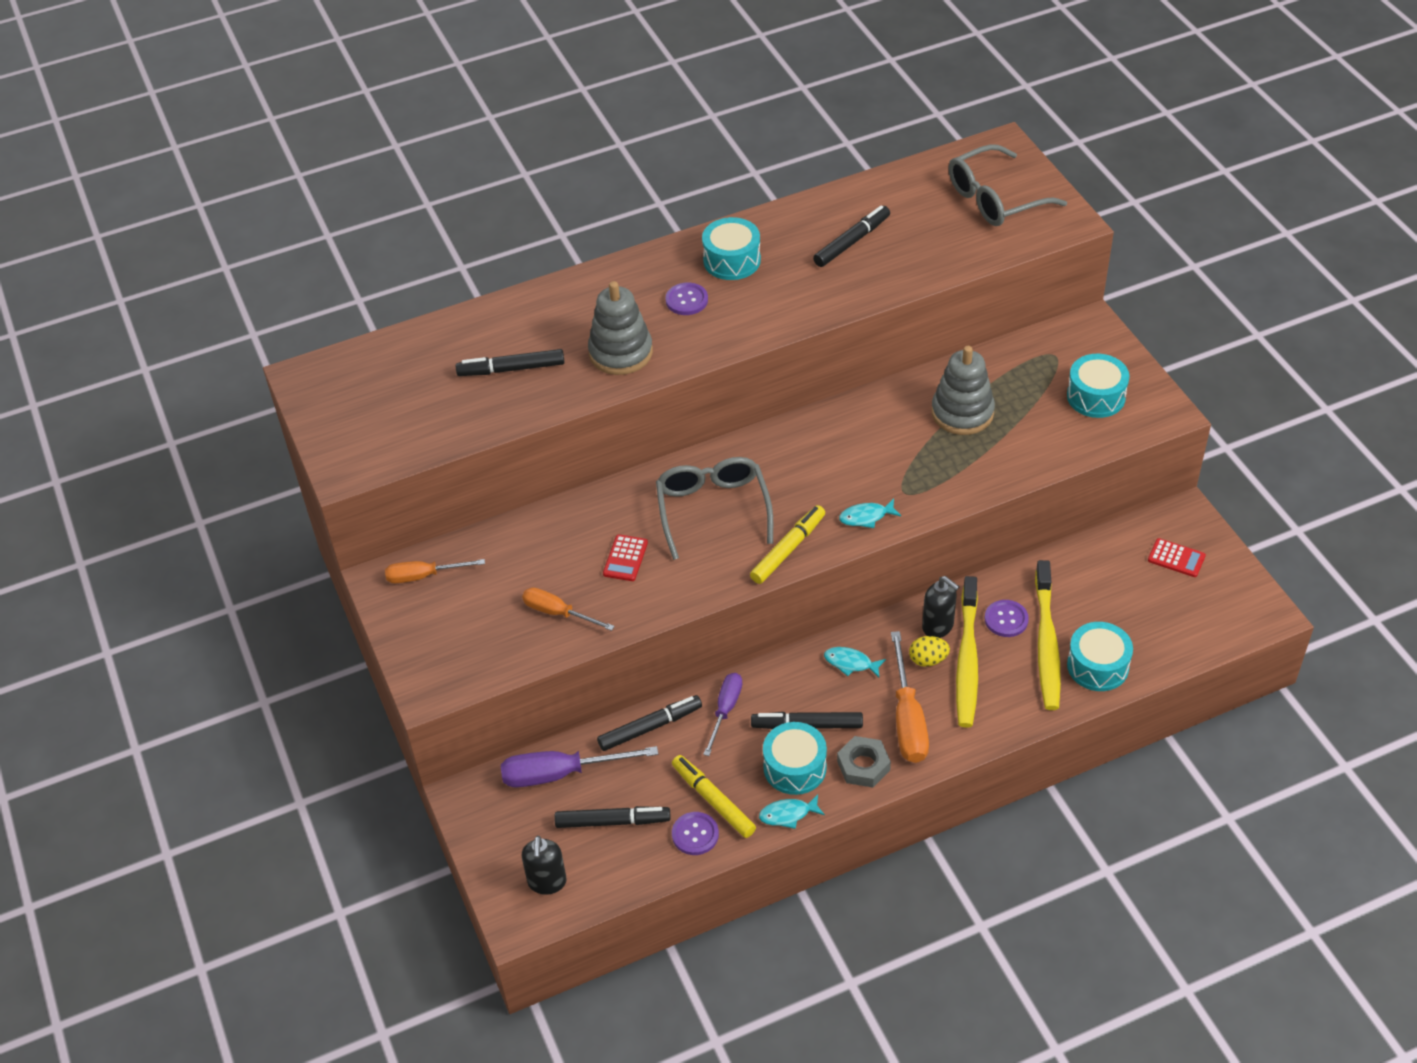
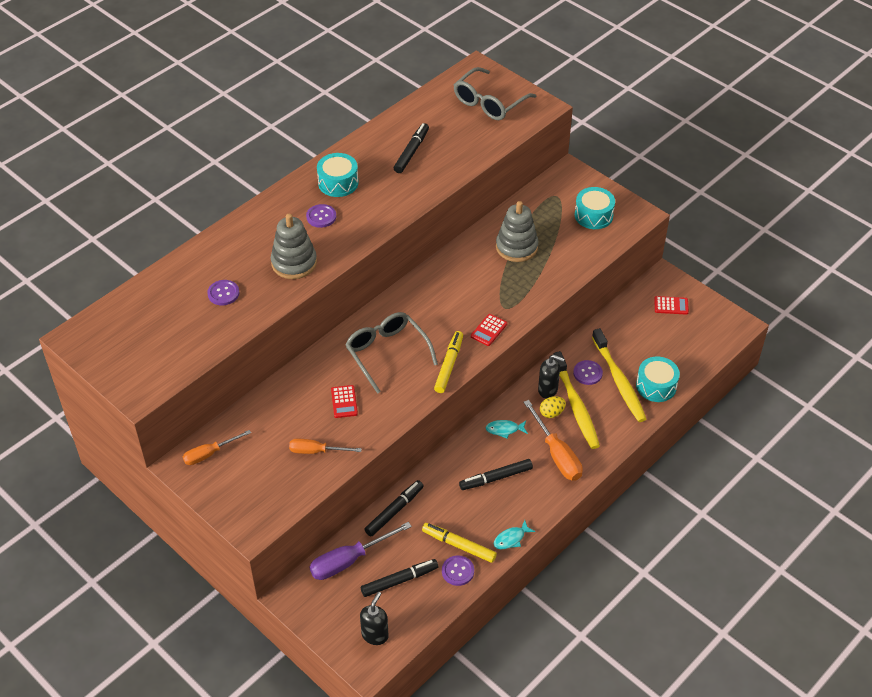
camera: 25 degrees left, 0 degrees up
(511, 369) = (223, 293): black marker -> purple button
(547, 882) = (375, 635): black soap dispenser -> black soap dispenser turned 135 degrees counterclockwise
(725, 710) = (438, 484): purple screwdriver -> none
(795, 767) = (501, 507): turquoise drum -> none
(863, 765) = (543, 492): grey nut -> none
(866, 517) = (489, 330): turquoise fish -> red calculator

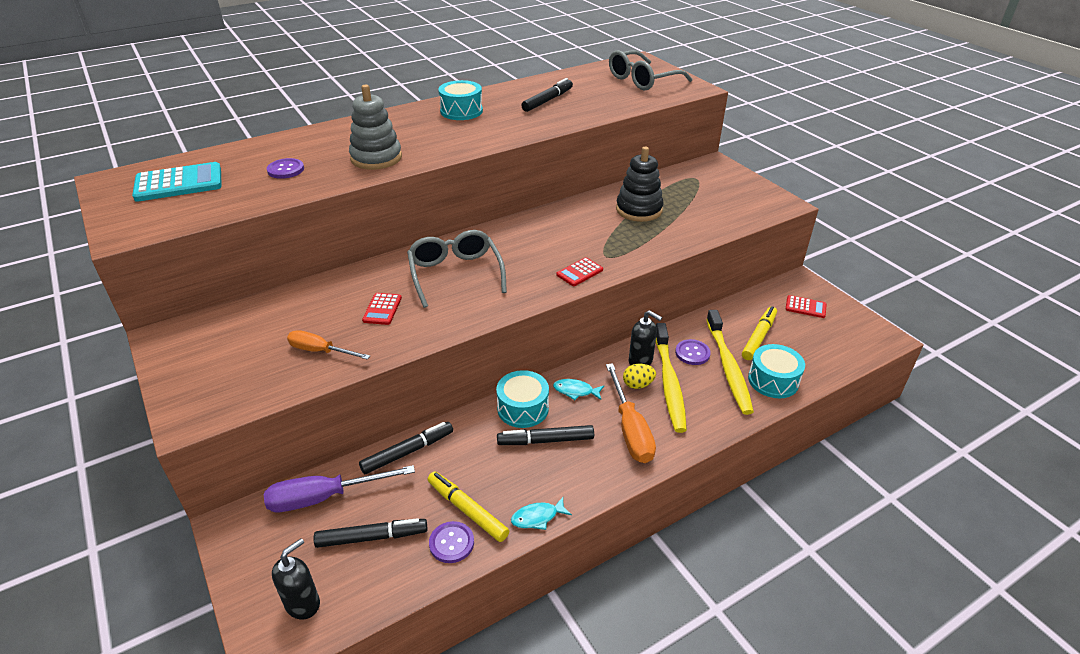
camera: 15 degrees right, 10 degrees down
(141, 328) = (179, 183): none -> turquoise calculator
(209, 454) = (202, 331): orange screwdriver -> none
(321, 217) = (428, 130): purple button -> none
(449, 365) = (519, 296): yellow marker -> yellow marker (758, 337)
(516, 247) = (639, 210): grey stacking toy -> black stacking toy
(593, 215) = (732, 197): turquoise drum -> turquoise drum (523, 408)

